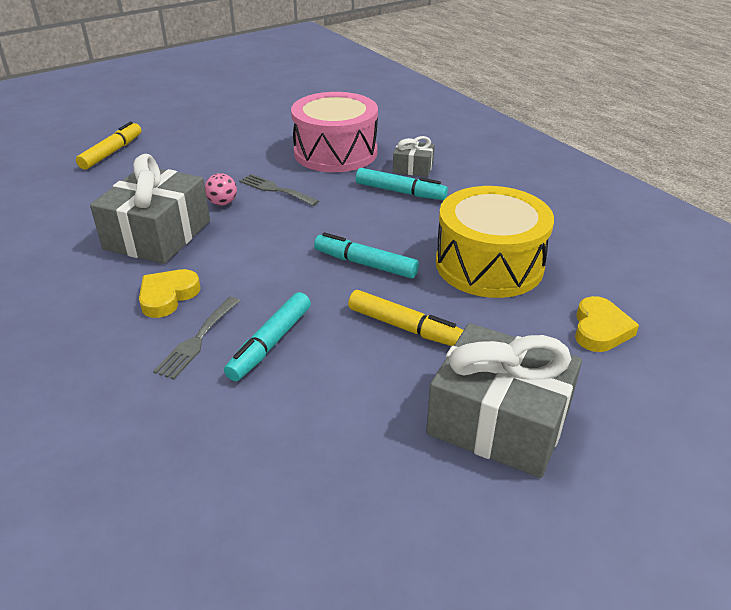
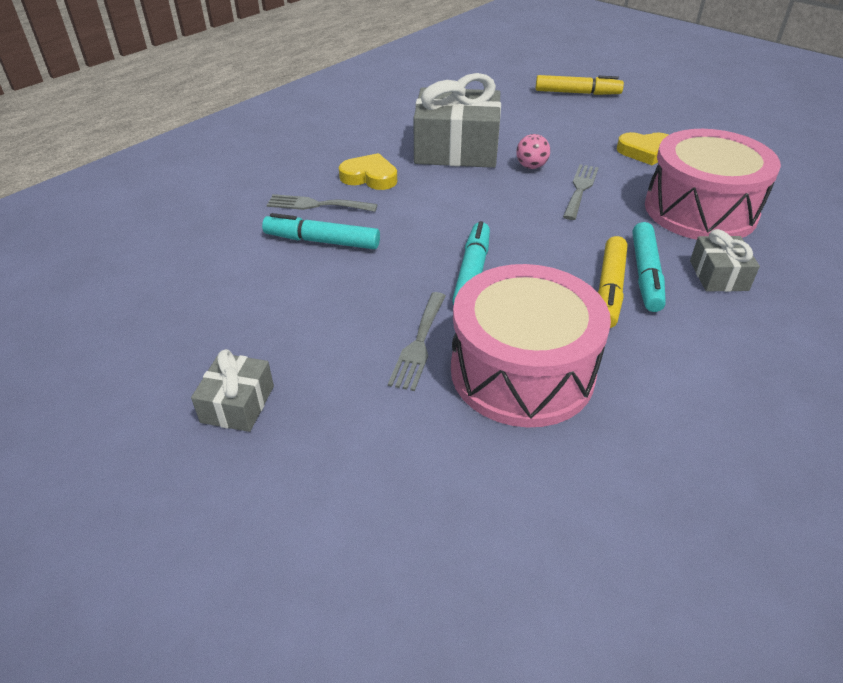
camera: 75 degrees right, 5 degrees up
(404, 327) = (371, 317): yellow marker -> yellow marker (609, 289)
(447, 306) = (419, 344): none -> grey fork
(489, 265) = (522, 371): yellow drum -> pink drum
(498, 421) = (238, 404): grey gift -> grey gift, size x0.50
(600, 329) = (423, 493): yellow heart -> yellow heart (645, 152)

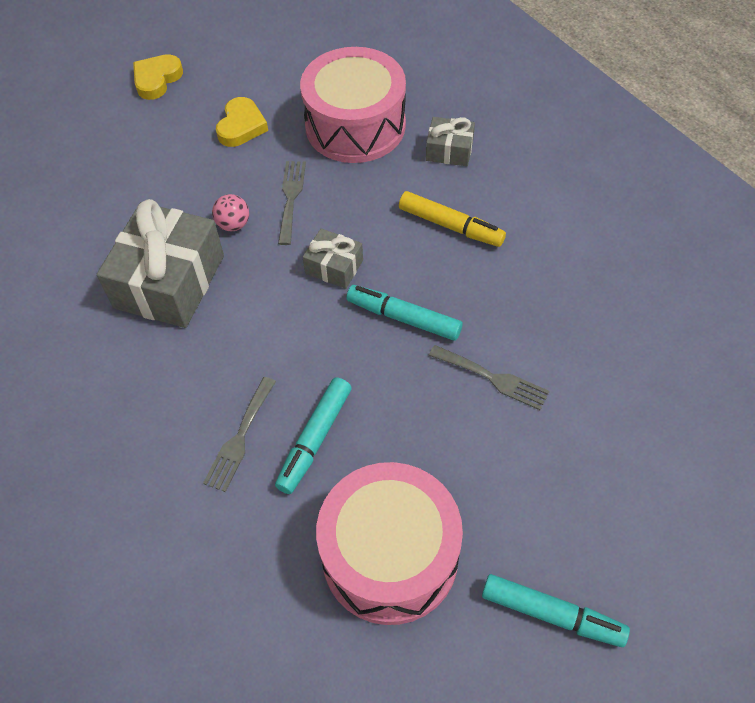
camera: 75 degrees left, 15 degrees up
(238, 404) = (545, 530): grey gift -> grey gift (334, 267)
(369, 177) = (198, 377): yellow heart -> yellow heart (157, 79)
(522, 371) = (538, 313): pink drum -> pink drum (390, 556)
(577, 93) = (86, 138): yellow marker -> none
(580, 189) = (291, 198): grey fork -> grey fork turned 60 degrees clockwise
(646, 274) = (436, 195): turquoise marker -> turquoise marker (551, 614)

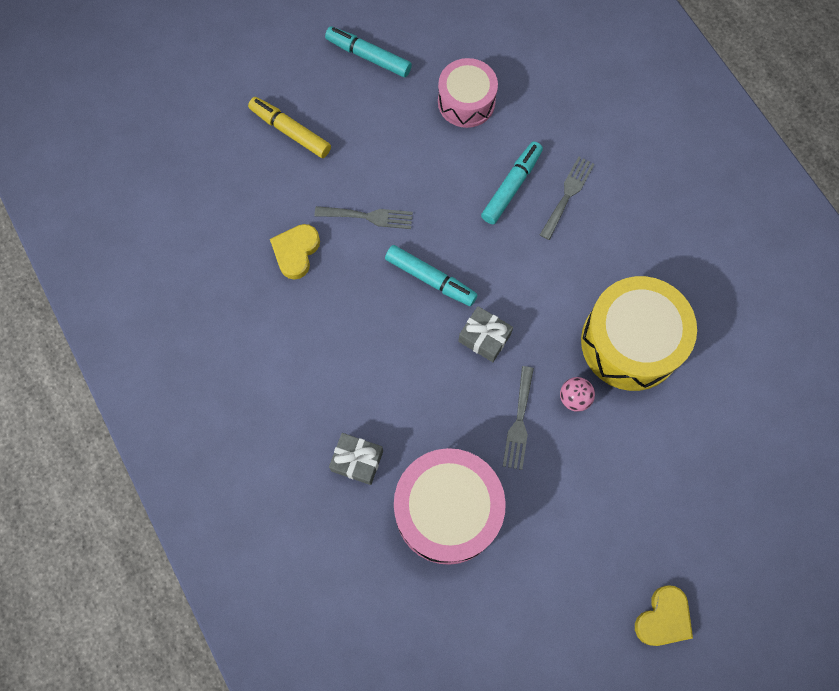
camera: 175 degrees left, 15 degrees up
(169, 281) = (630, 342): grey gift -> yellow drum
(241, 126) = (567, 528): yellow heart -> yellow heart (296, 252)
(390, 556) = (466, 102): pink drum -> pink drum, size x0.63
(450, 225) = (374, 368): yellow marker -> yellow marker (290, 132)
(493, 378) = (369, 217): grey fork -> grey fork turned 150 degrees clockwise

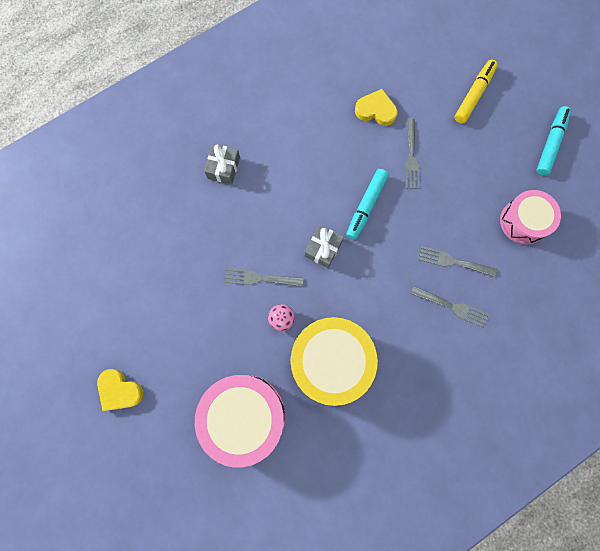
camera: 85 degrees right, 5 degrees up
(447, 510) = (192, 232): pink drum -> pink drum (244, 416)
(511, 187) = (453, 261): turquoise marker -> grey fork

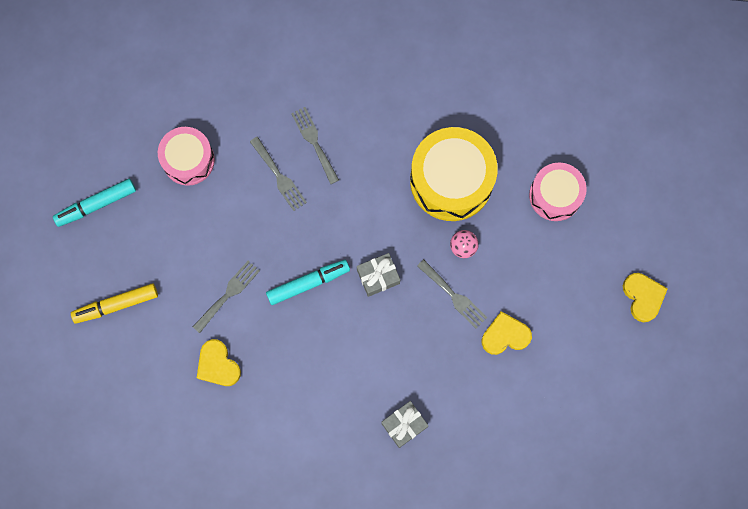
camera: 140 degrees left, 0 degrees up
(201, 280) = (505, 335): none -> yellow heart
(244, 416) = (555, 195): pink drum -> pink drum, size x0.63

